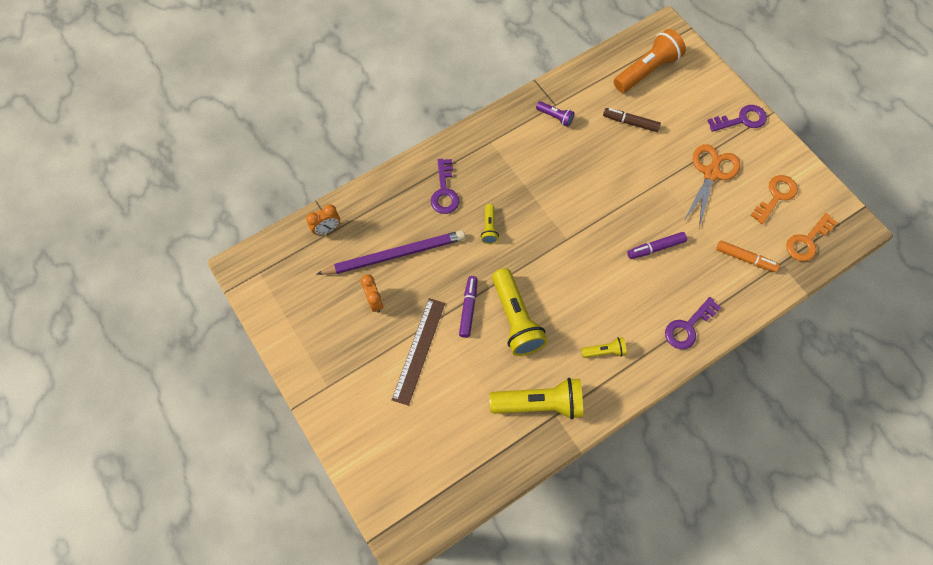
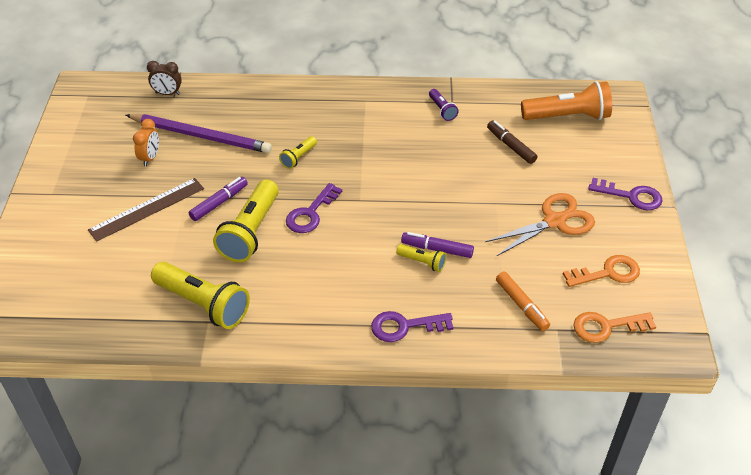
camera: 35 degrees right, 20 degrees down
(327, 229) = (167, 93): orange clock -> brown clock
(444, 191) = (288, 115): purple key -> purple key (310, 213)
(604, 351) = (303, 299): yellow flashlight -> yellow flashlight (422, 262)

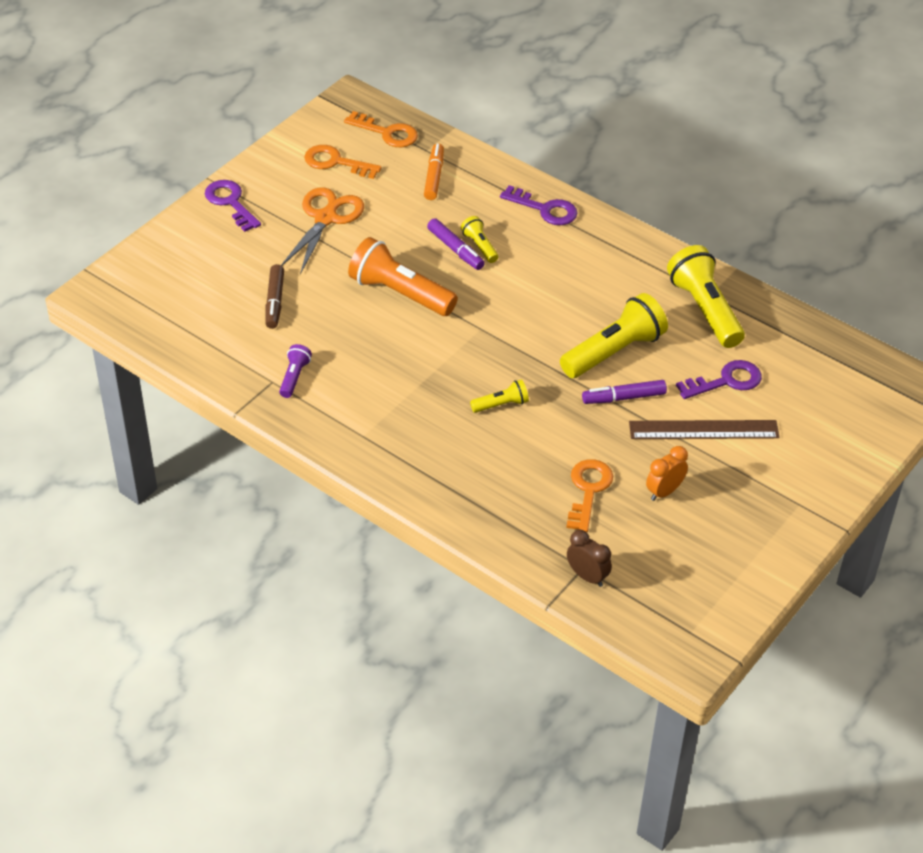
camera: 145 degrees left, 0 degrees up
(200, 136) = (588, 490): purple pencil -> orange key
(310, 213) = (540, 339): purple key -> purple key (726, 381)
(554, 221) = (325, 218): orange scissors -> orange scissors turned 105 degrees clockwise
(567, 116) = (178, 300): orange flashlight -> orange flashlight (400, 293)

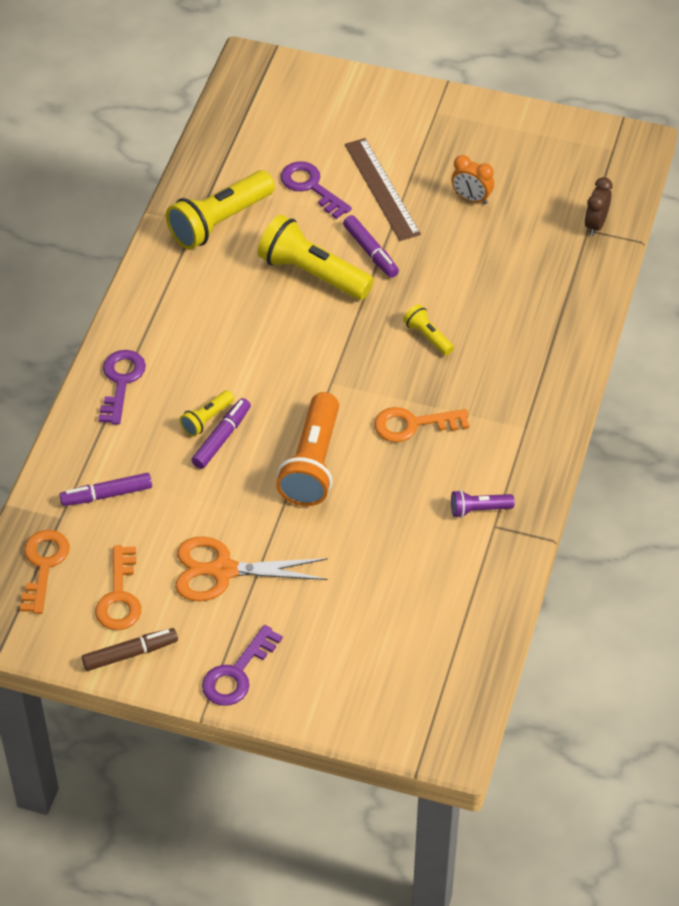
camera: 110 degrees left, 5 degrees up
(275, 302) = (379, 567): brown marker -> brown marker (130, 653)
(434, 177) = (106, 495): orange marker -> purple marker
(588, 490) = (499, 248): orange key -> orange key (413, 425)

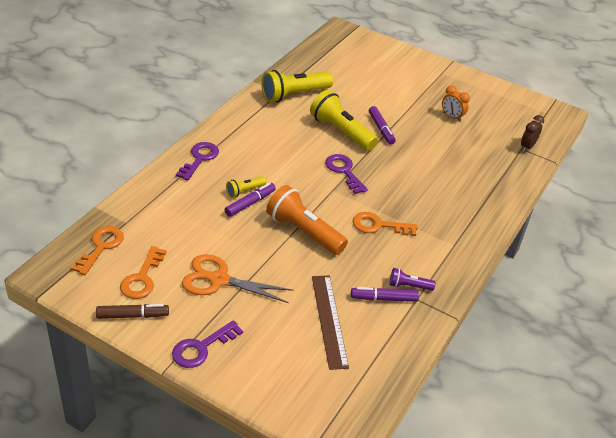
camera: 10 degrees right, 10 degrees down
(106, 495) = (162, 217): purple marker -> purple marker (384, 298)
(311, 187) = (355, 90): purple key -> purple key (344, 171)
(312, 463) = (304, 231): orange flashlight -> orange flashlight turned 105 degrees clockwise
(381, 189) = (398, 101): brown ruler -> brown ruler (329, 320)
(428, 336) = (403, 180): yellow flashlight -> none

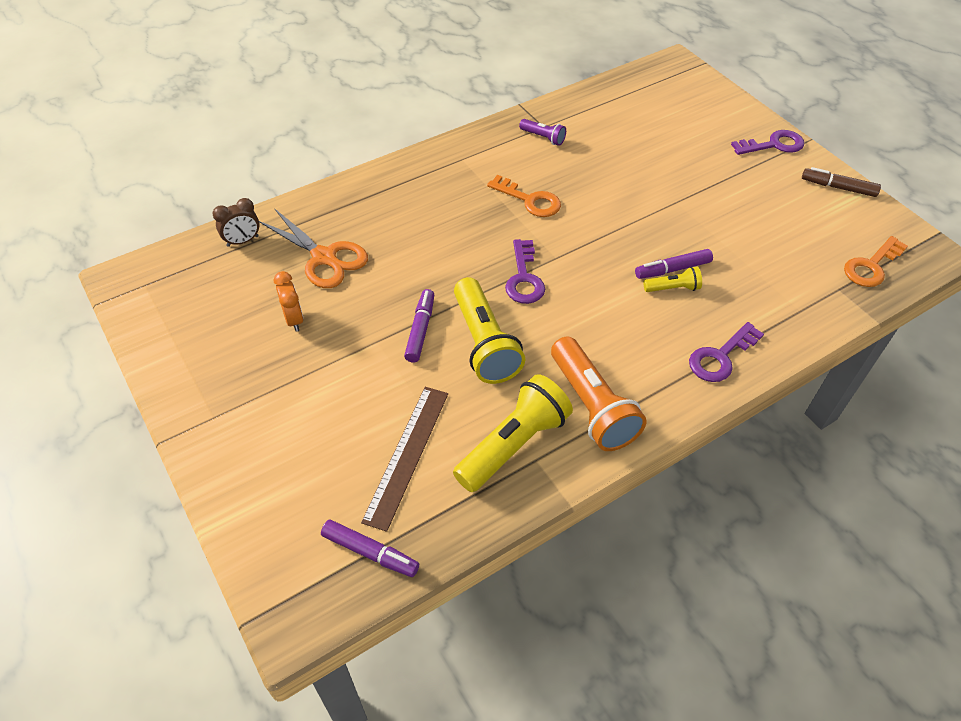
camera: 150 degrees left, 10 degrees up
(142, 278) = (824, 219): orange key -> none
(219, 280) = (739, 195): orange scissors -> orange scissors (324, 257)
(294, 95) = (513, 444): yellow flashlight -> yellow flashlight turned 45 degrees counterclockwise
(304, 231) = (622, 218): orange flashlight -> orange flashlight (591, 406)
(329, 320) = (642, 133): brown ruler -> brown ruler (407, 455)
(384, 298) = (576, 135): purple marker -> purple marker (370, 552)

